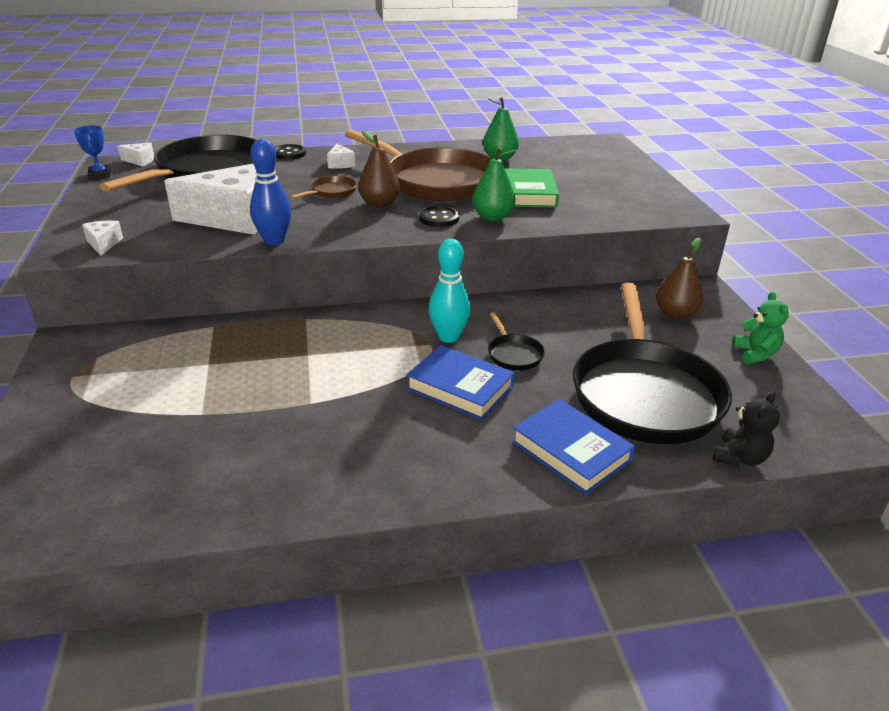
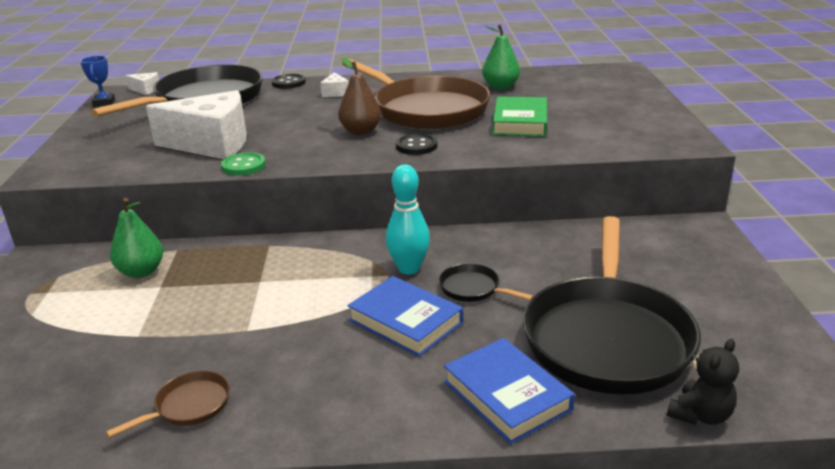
camera: 10 degrees right, 5 degrees down
(104, 244) = (82, 166): white cheese -> none
(274, 241) = (243, 166): blue bowling pin -> green button
(331, 192) = (316, 119): brown pan -> brown pan (188, 406)
(492, 217) = (473, 145): green pear -> green pear (141, 272)
(513, 354) = (473, 289): black pan -> black pan turned 135 degrees clockwise
(675, 314) = (665, 253): brown pear -> none
(755, 354) = (748, 299): green teddy bear -> none

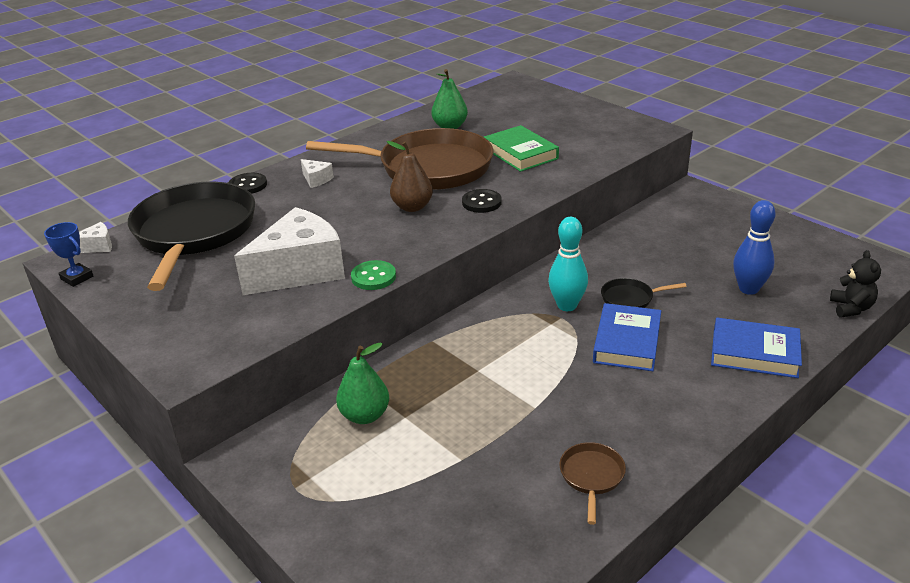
camera: 40 degrees left, 5 degrees up
(405, 322) = (627, 342): blue book -> blue book turned 75 degrees counterclockwise
(607, 337) = (748, 289): black pan -> blue bowling pin

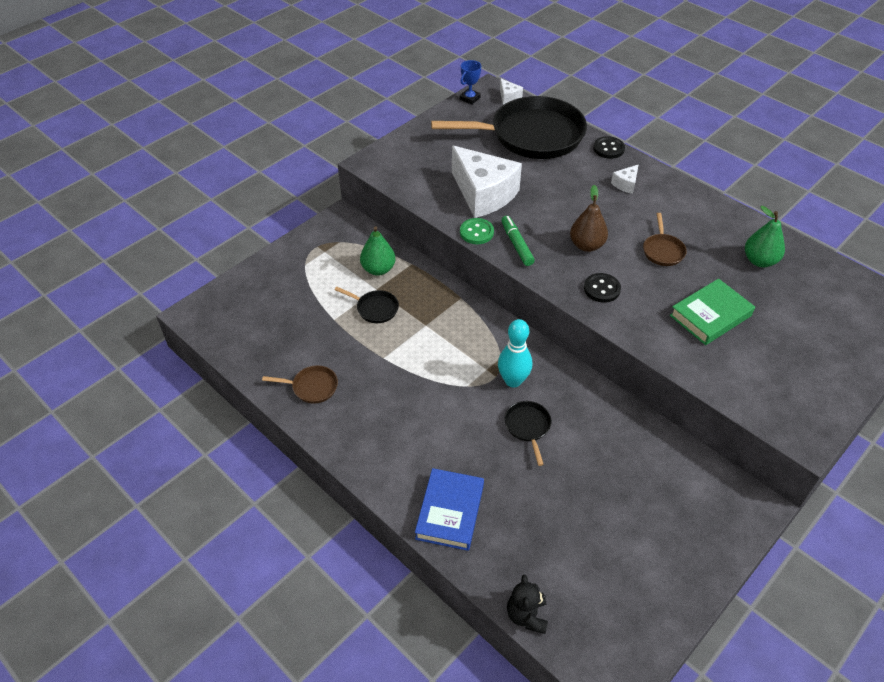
camera: 85 degrees right, 15 degrees up
(402, 250) = (516, 244): none -> green marker
(428, 168) = (663, 250): brown pan -> brown pan, size x0.40
(443, 417) = (375, 308): none -> black pan
(627, 342) = (462, 419): blue book -> none
(748, 289) = (553, 527): blue bowling pin -> none
(851, 308) = (527, 615): black teddy bear -> black teddy bear turned 90 degrees clockwise

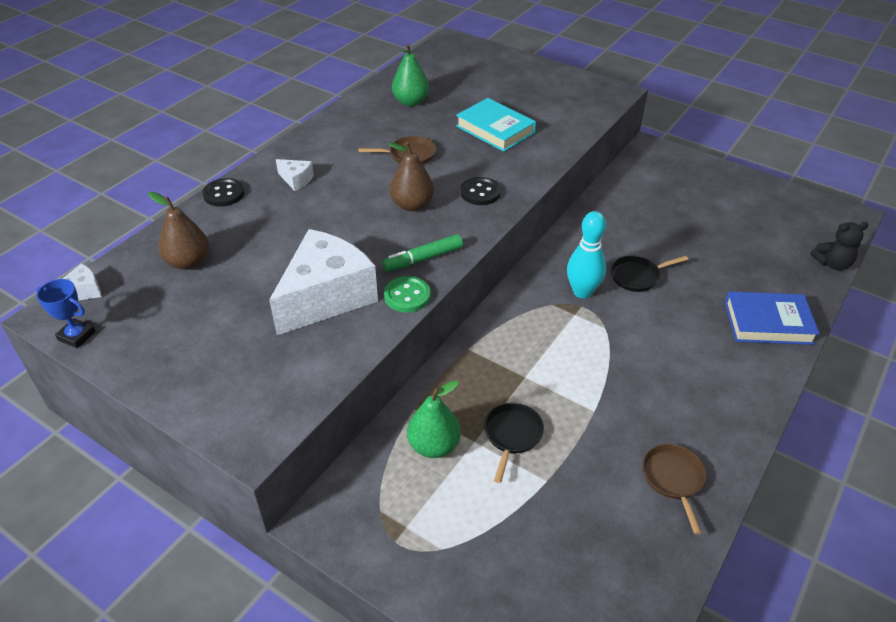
camera: 100 degrees left, 5 degrees down
(530, 135) = (188, 262): black pan -> brown pear
(710, 315) = (495, 129): green book -> turquoise book

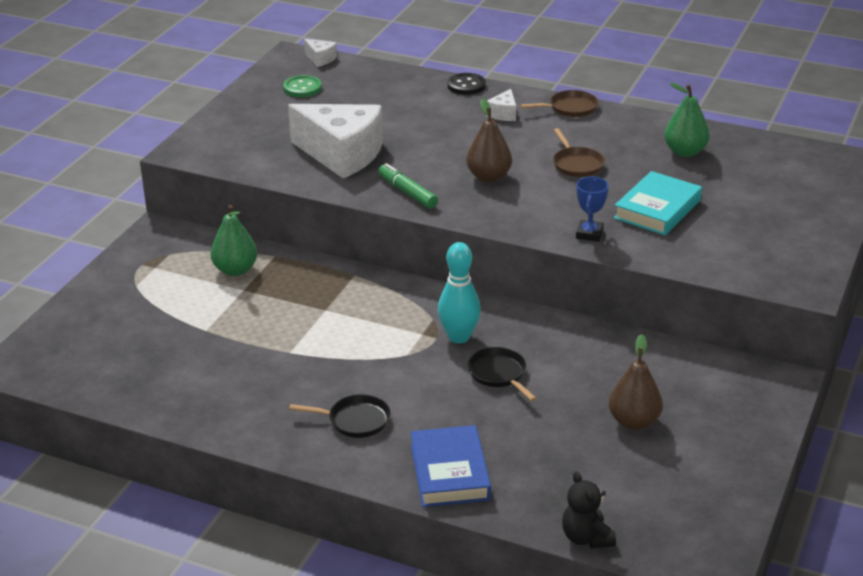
camera: 80 degrees right, 10 degrees down
(77, 336) = (273, 68): blue trophy -> blue trophy (589, 234)
(188, 262) = (367, 90): brown pear -> brown pear (634, 422)
(407, 296) = (353, 191): green button -> green button (302, 88)
(480, 193) = (527, 211): black button -> none
(512, 435) = (252, 308): black pan -> black pan (355, 420)
(673, 479) = (214, 400): brown pan -> brown pan (570, 108)

